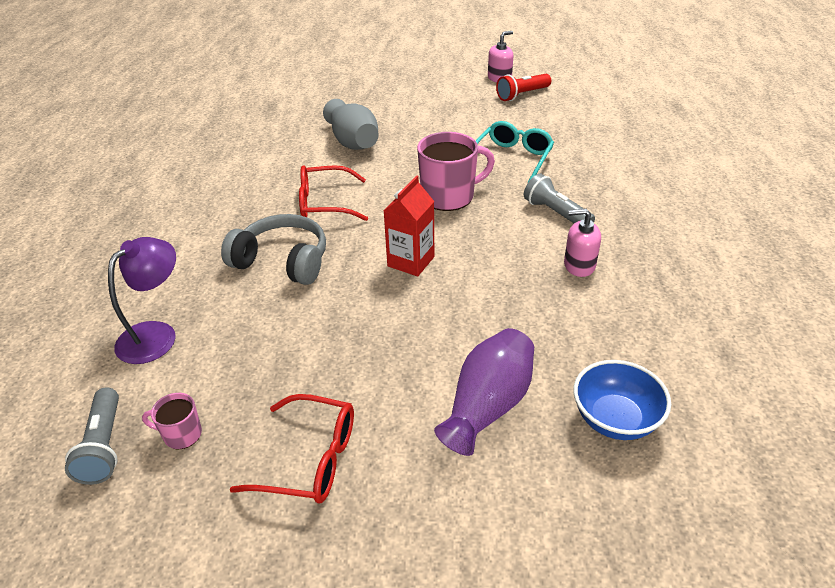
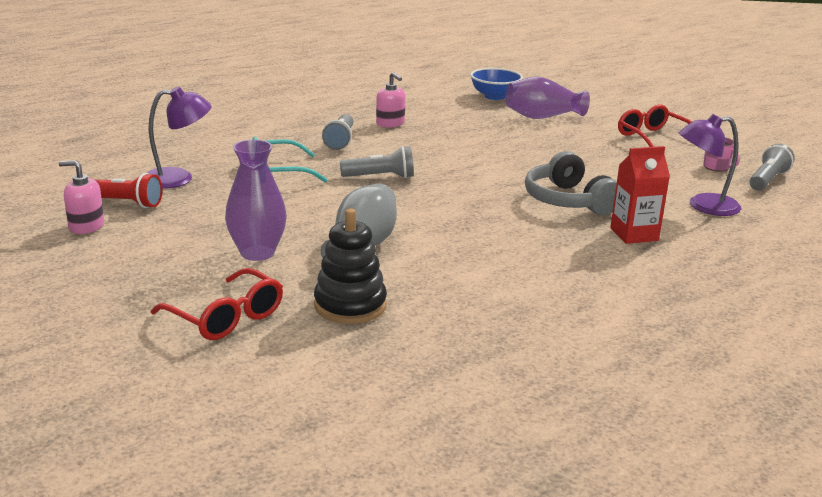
camera: 135 degrees left, 15 degrees down
(300, 114) = (350, 305): none -> black stacking toy
(325, 203) = (478, 216): red glasses -> red glasses (225, 317)
(395, 111) = (257, 253): none -> purple vase
(411, 261) = (480, 164): red carton -> red carton (634, 234)
(449, 196) = (380, 177): pink mug -> grey flashlight
(545, 120) = (178, 178): none -> purple lamp

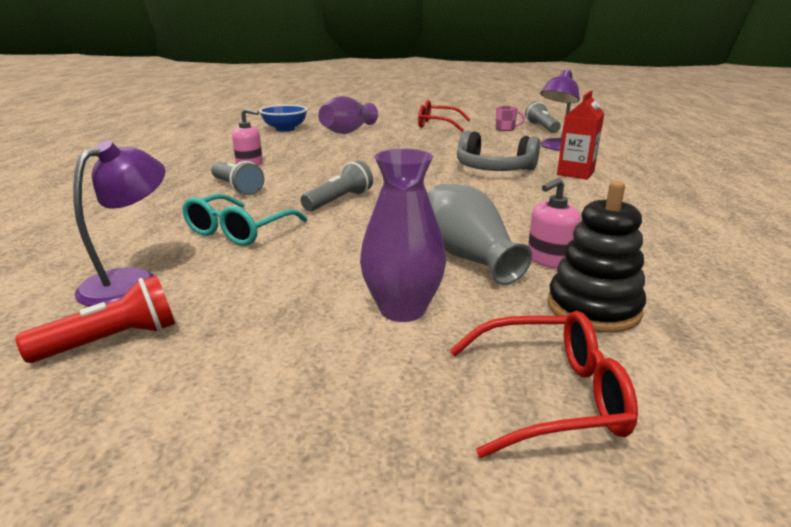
camera: 45 degrees left, 0 degrees up
(86, 226) = (112, 402): pink soap dispenser -> pink soap dispenser (549, 259)

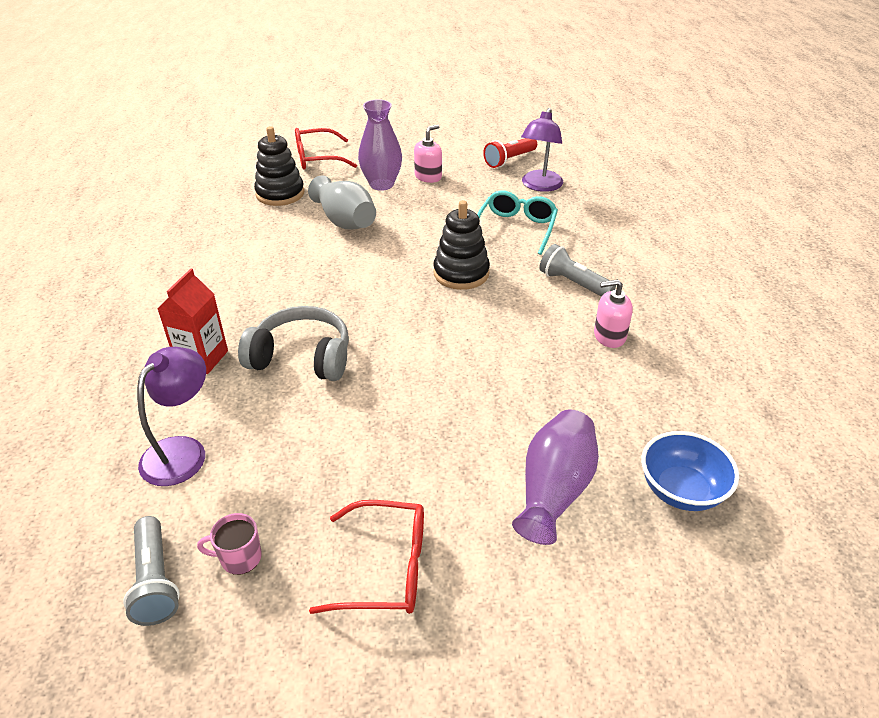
camera: 170 degrees right, 15 degrees up
(339, 200) = (461, 273): grey flashlight -> black stacking toy
(549, 259) = (290, 223): pink soap dispenser -> pink soap dispenser (428, 177)

